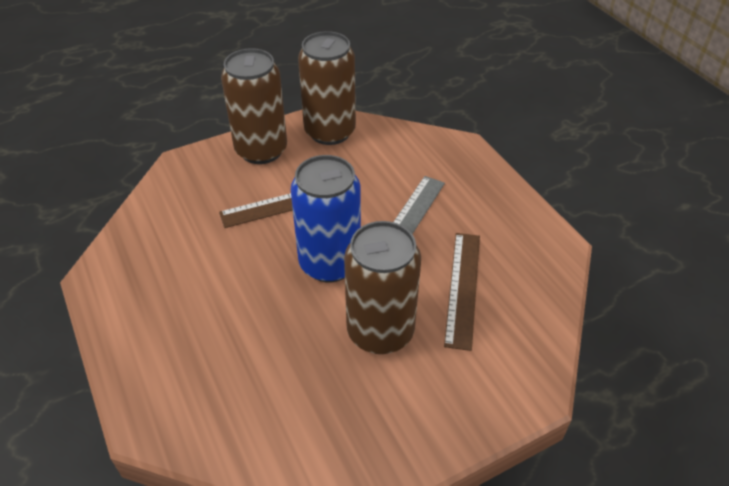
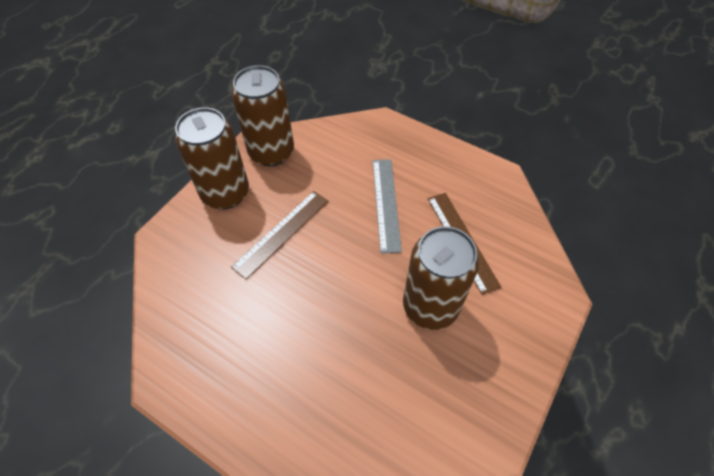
camera: 30 degrees left, 10 degrees up
(330, 263) = (353, 269): blue can -> none

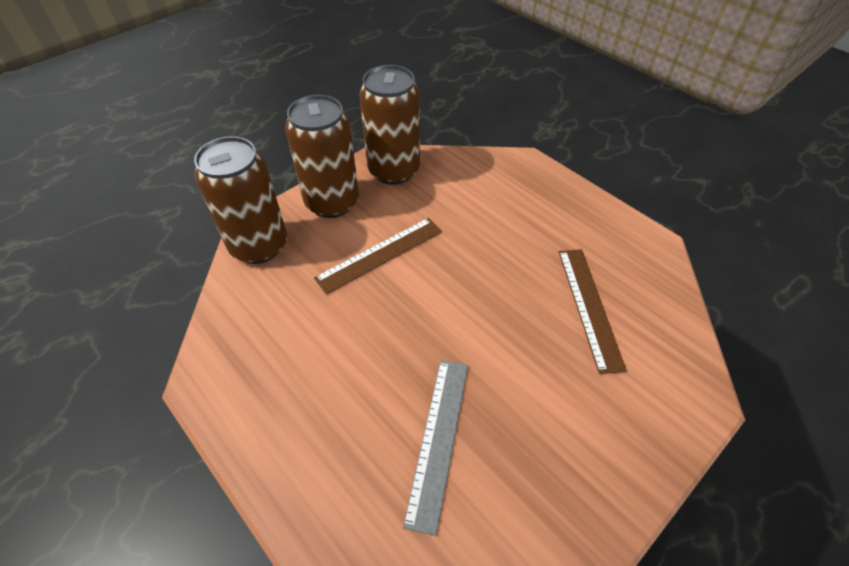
camera: 15 degrees right, 5 degrees down
(386, 204) = (507, 247): grey ruler -> grey ruler (438, 439)
(430, 306) = (531, 372): brown can -> brown can (259, 246)

